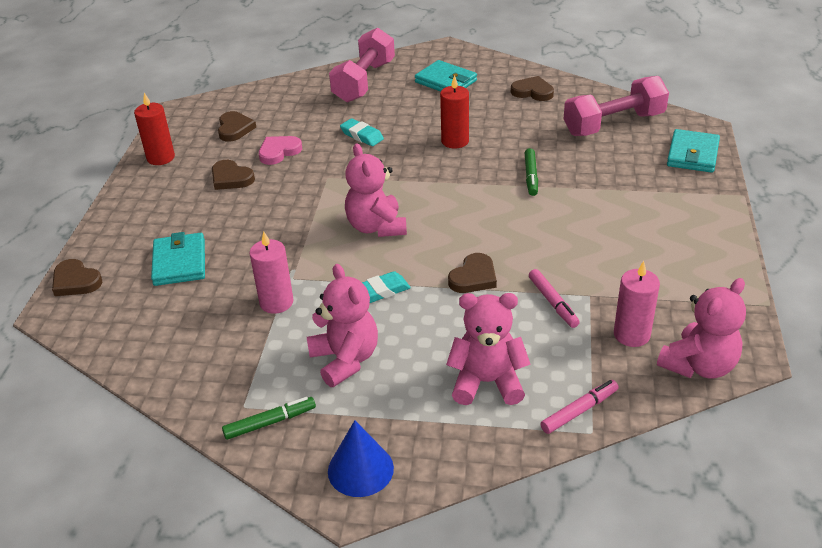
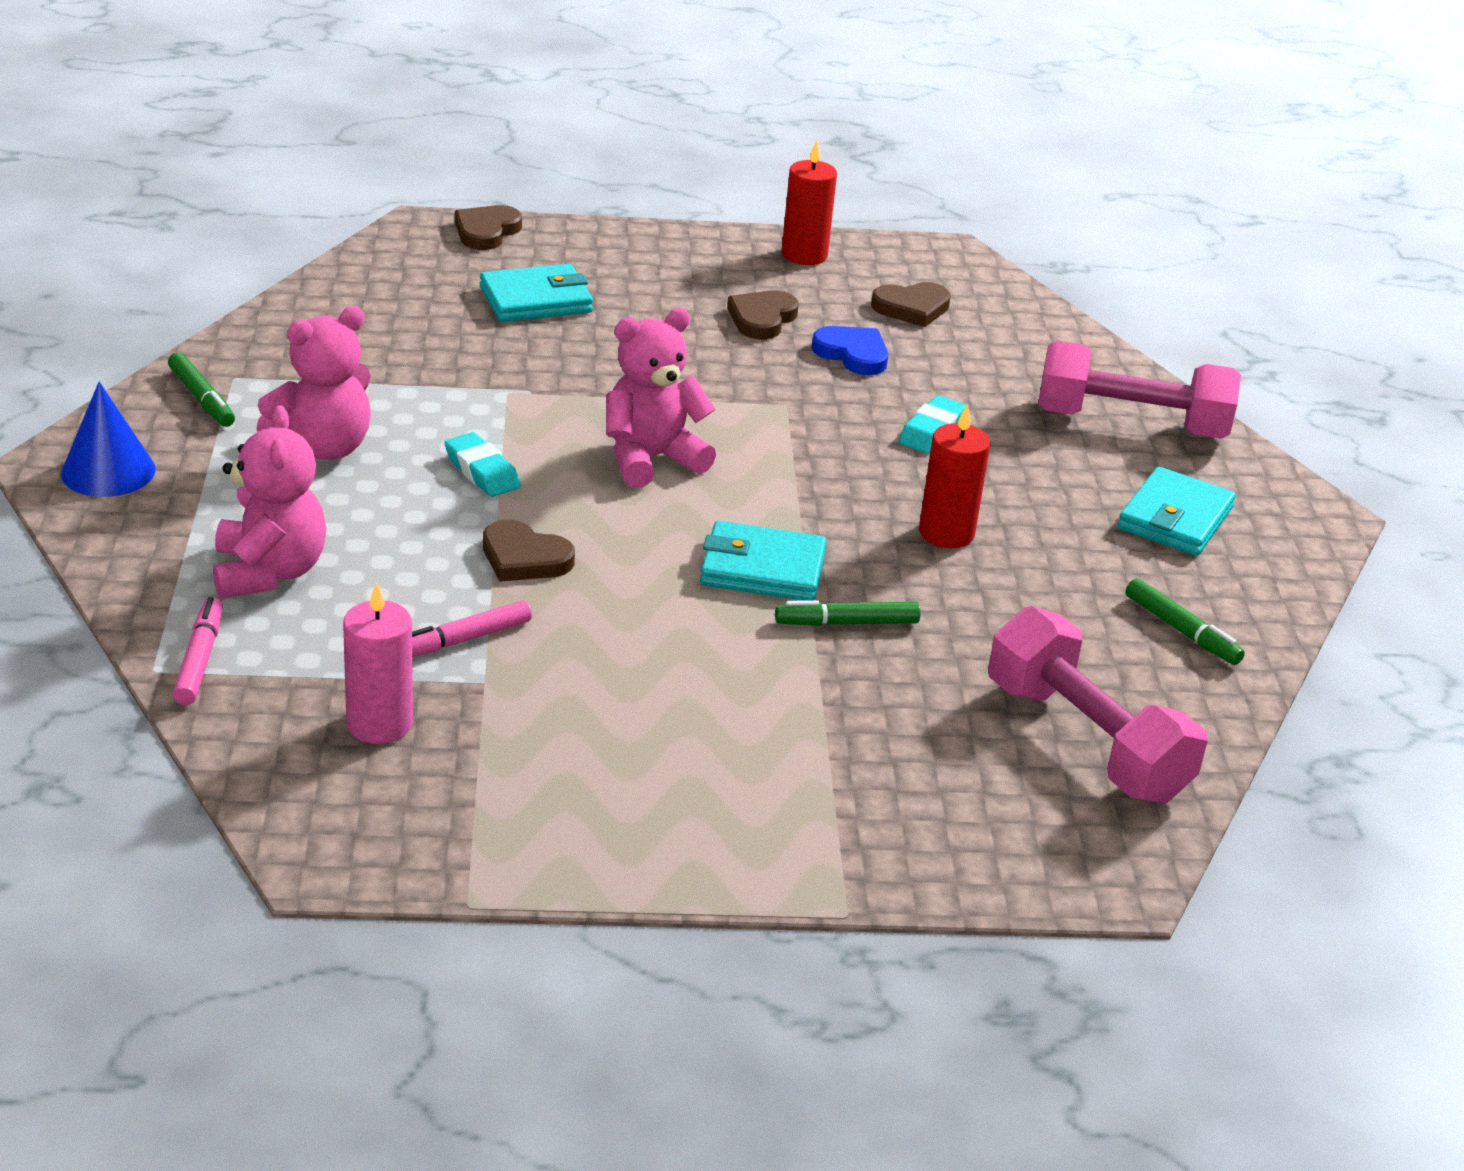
camera: 75 degrees right, 5 degrees down
(276, 302) = (449, 383): pink candle -> none
(279, 152) = (852, 354): pink heart -> blue heart
(532, 92) = (1181, 631): brown heart -> green marker
(579, 411) = (200, 659): pink marker -> pink marker turned 135 degrees counterclockwise
(692, 154) = (995, 852): turquoise wallet -> turquoise wallet (762, 568)
(699, 365) = (298, 796): pink teddy bear -> none

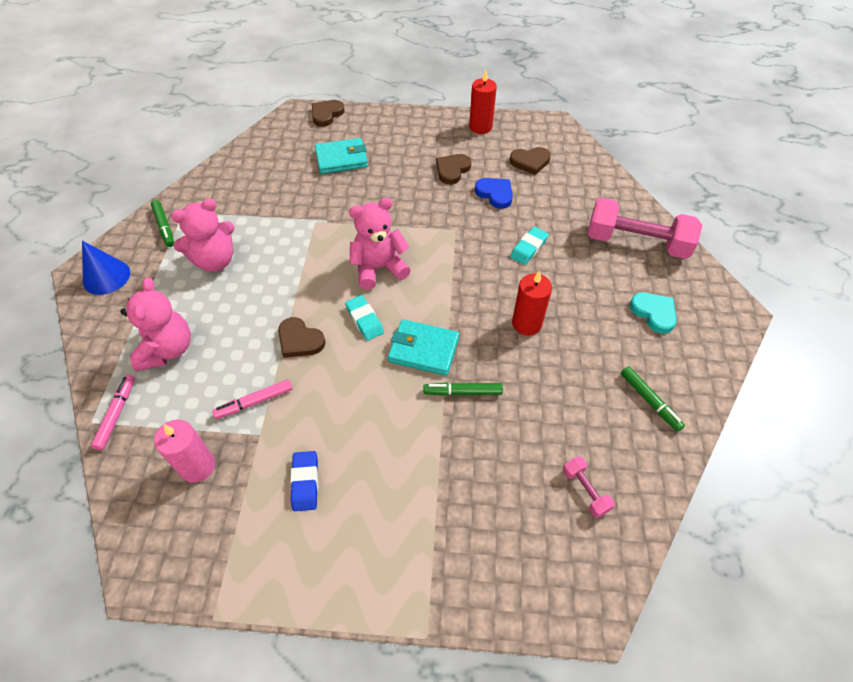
camera: 10 degrees right, 20 degrees up
(482, 471) = (291, 277): turquoise eraser -> turquoise eraser (364, 320)
(586, 740) = (305, 482): none -> blue eraser
(1086, 741) = (585, 491): pink dumbbell -> pink dumbbell, size x0.44
(1175, 518) = (654, 313): turquoise wallet -> turquoise heart

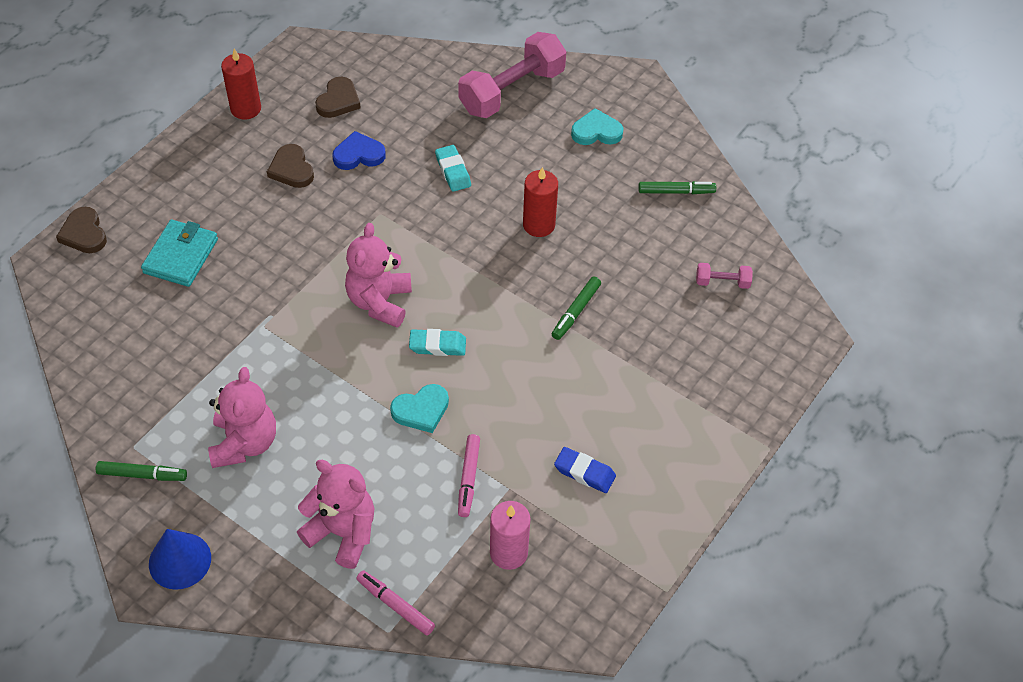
camera: 60 degrees left, 0 degrees up
(300, 340) = (421, 410): brown heart -> turquoise heart
(423, 349) = (508, 316): turquoise wallet -> none

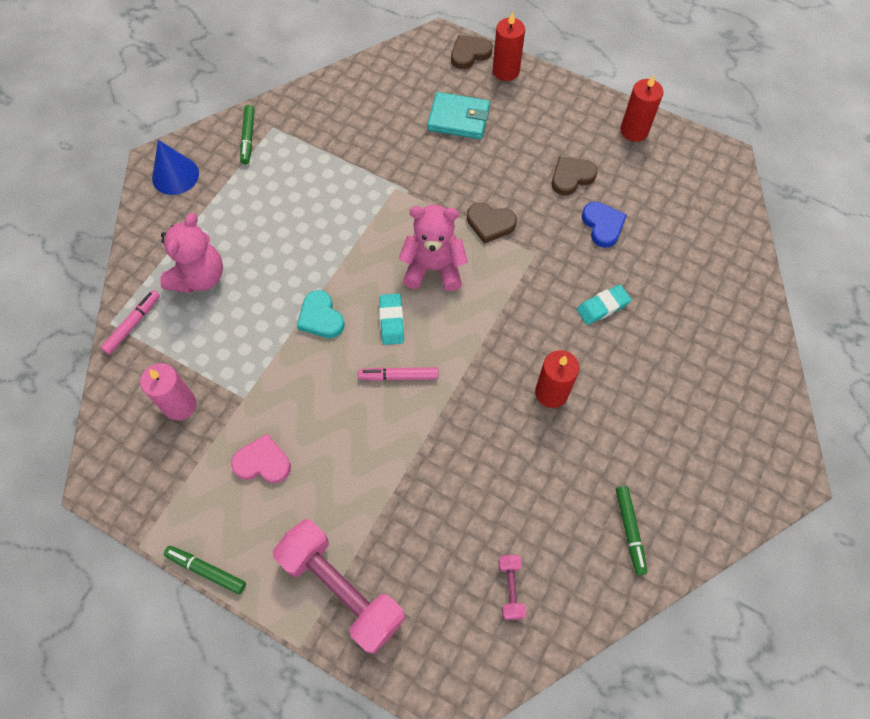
camera: 85 degrees right, 10 degrees up
(124, 203) = (506, 71): none -> red candle
(244, 443) = (280, 196): pink teddy bear -> none
(338, 101) = (666, 198): brown heart -> brown heart (490, 224)
(468, 478) = (253, 364): pink marker -> pink marker (398, 376)
(512, 91) = (728, 348): pink dumbbell -> pink dumbbell (342, 589)
(576, 311) = (447, 438): green marker -> green marker (206, 570)
(584, 472) = (263, 462): blue eraser -> pink heart
(596, 131) = (695, 438): turquoise heart -> none

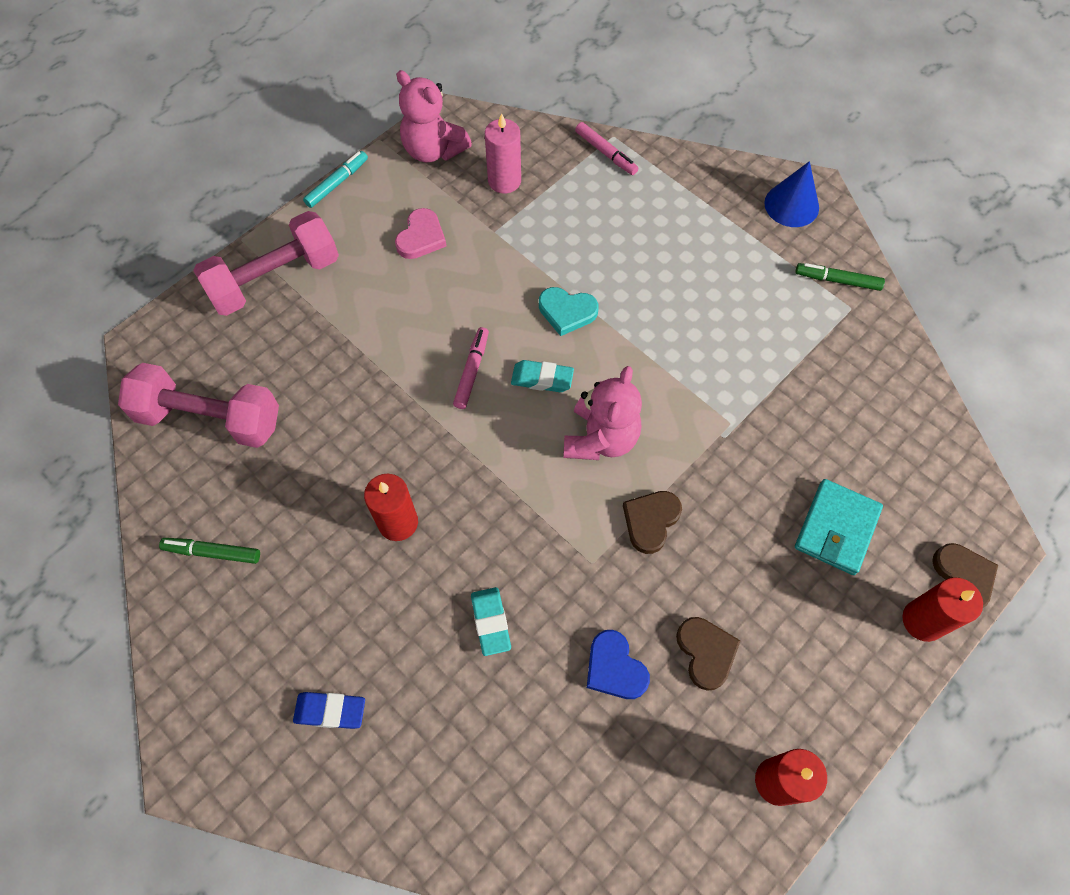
camera: 105 degrees right, 0 degrees up
(199, 277) = (648, 211): pink teddy bear -> pink teddy bear (433, 150)
(206, 570) = (337, 183): green marker -> turquoise marker
(321, 317) = (567, 312): turquoise heart -> turquoise heart turned 150 degrees counterclockwise
(510, 588) = (210, 418): pink dumbbell -> pink dumbbell, size x2.29
(603, 225) = (614, 668): blue heart -> blue heart turned 60 degrees clockwise
(708, 393) = (330, 711): none -> blue eraser

